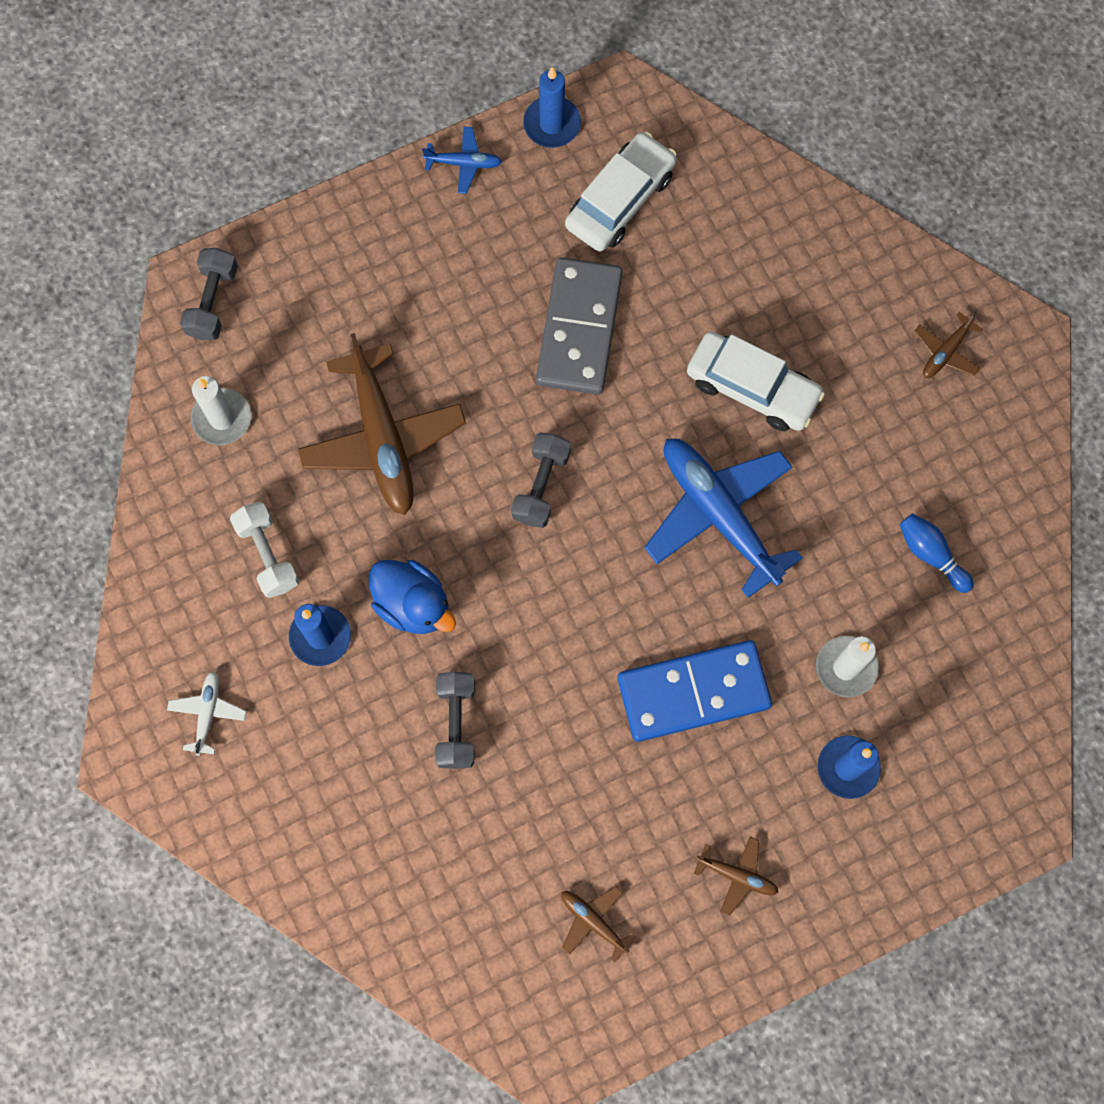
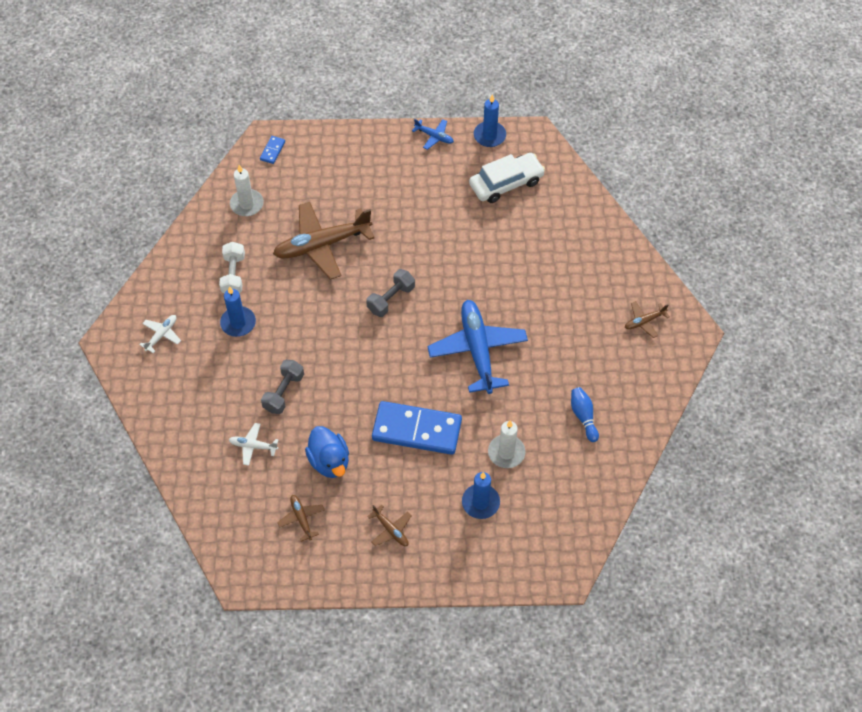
camera: 25 degrees right, 15 degrees down
(212, 302) = (272, 151): grey dumbbell -> blue domino
(383, 438) = (322, 245): brown plane -> brown plane turned 60 degrees clockwise
(413, 604) = (293, 327): blue duck -> blue duck (329, 461)
(456, 836) = (253, 446): none -> white plane
(579, 328) = (451, 234): grey domino -> none
(752, 388) = (528, 297): white car -> none

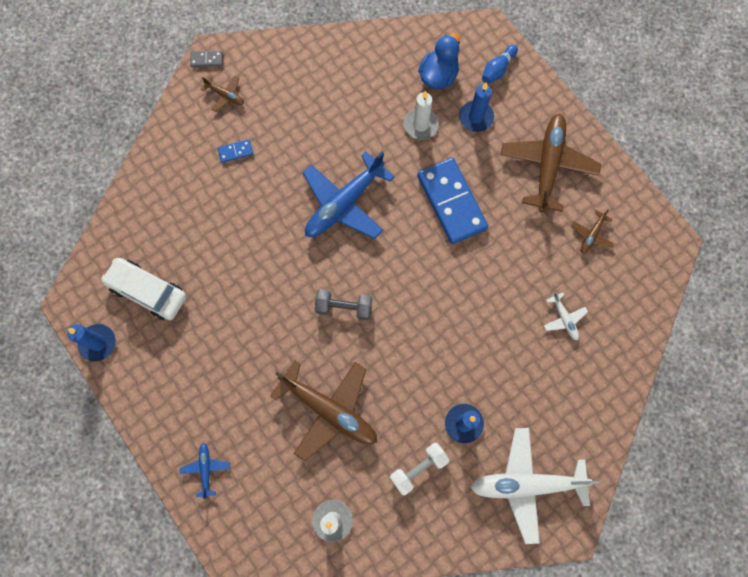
camera: 125 degrees left, 15 degrees up
(162, 335) = (526, 484): white plane -> white plane, size x2.21
(272, 151) = (251, 546): blue domino -> blue domino (235, 151)
(284, 392) = (498, 331): grey dumbbell -> none
(329, 461) = (529, 249): blue duck -> blue duck (438, 76)
(391, 530) = (547, 165): brown plane -> brown plane, size x2.21
(434, 136) = (131, 395): blue plane -> blue plane (206, 469)
(583, 416) = (348, 90): blue bowling pin -> blue bowling pin (497, 69)
(691, 326) = (207, 60): none -> grey domino

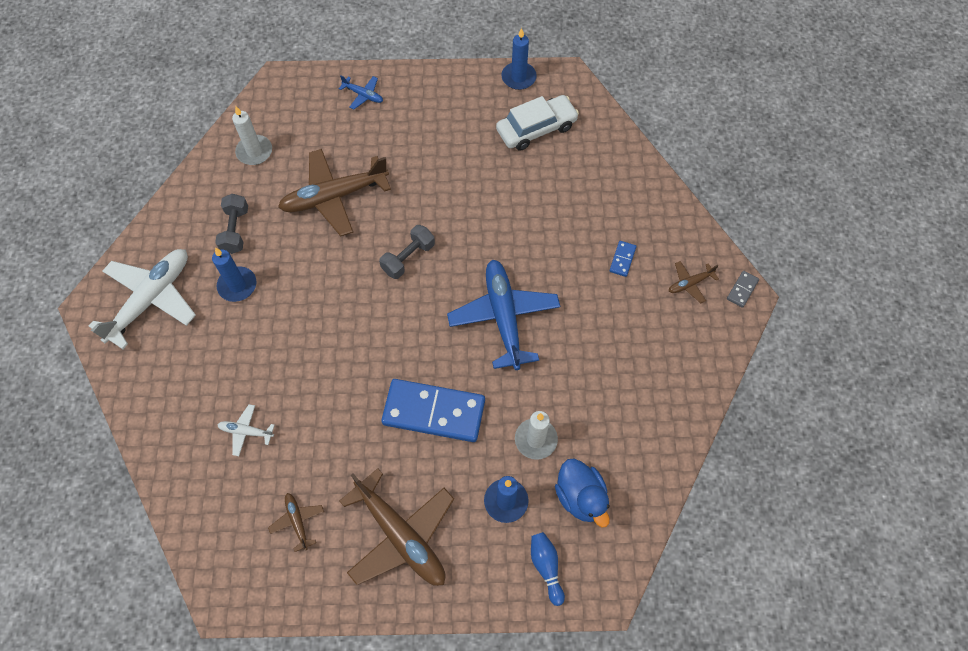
camera: 125 degrees right, 10 degrees down
(418, 468) = (235, 230): white dumbbell -> grey dumbbell

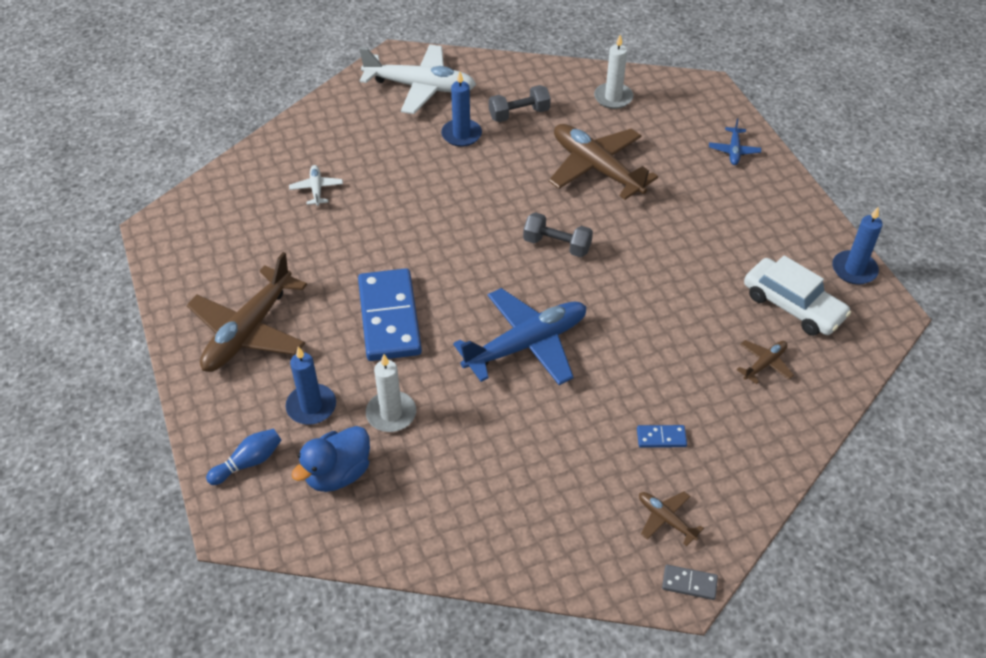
camera: 70 degrees right, 15 degrees down
(297, 521) = (241, 251): brown plane -> brown plane (764, 364)

